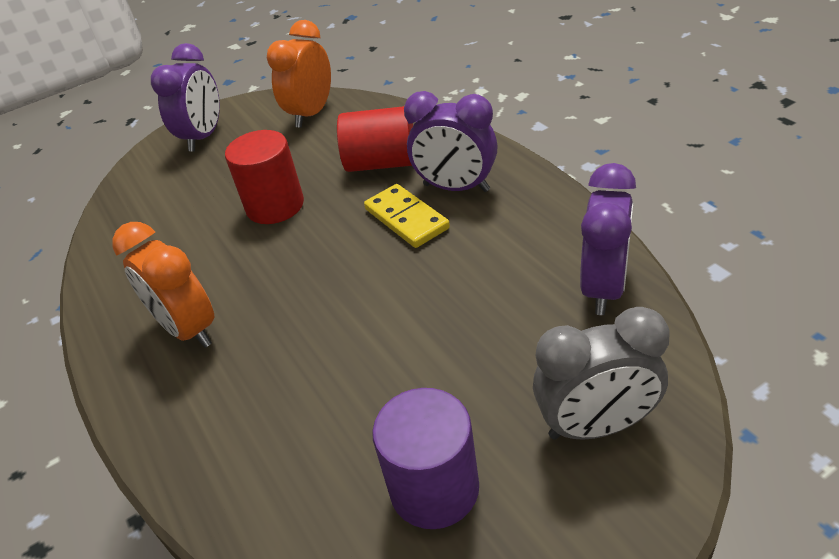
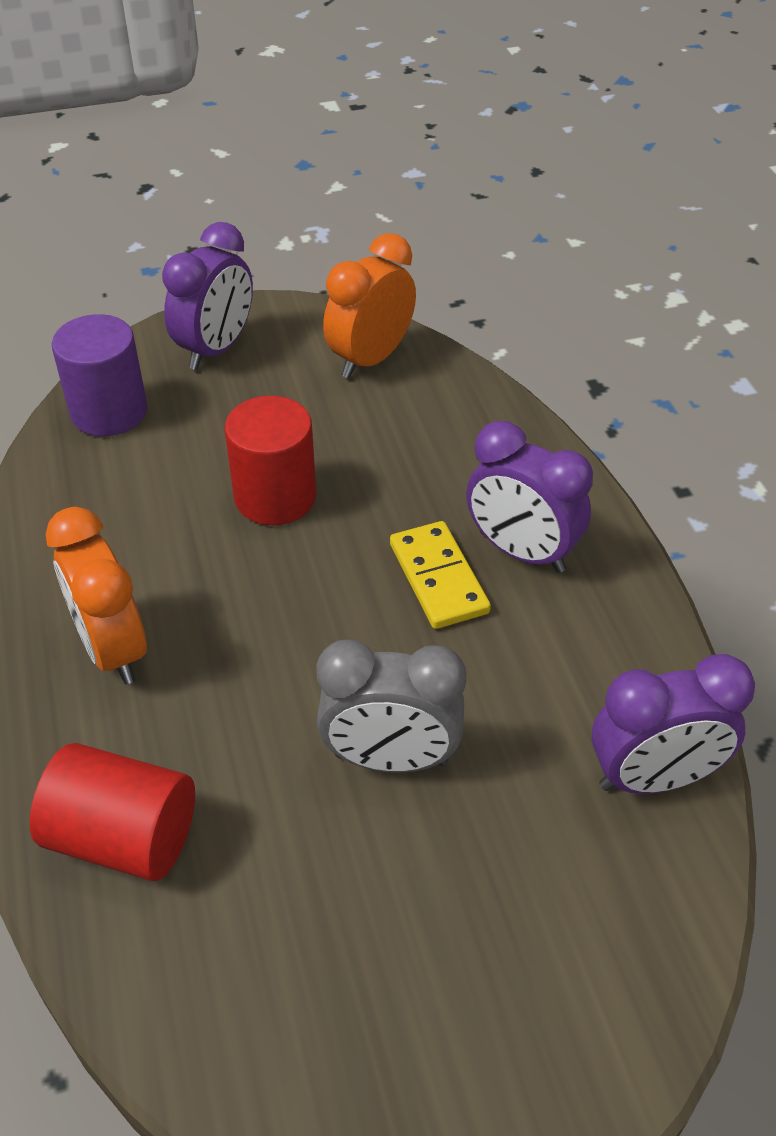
camera: 10 degrees right, 5 degrees up
(381, 163) = (437, 475): red cylinder -> red cylinder (123, 837)
(434, 488) = (336, 979): purple cylinder -> purple cylinder (109, 412)
(596, 425) = (562, 970): grey clock -> grey clock (390, 758)
(603, 288) = (653, 777): purple clock -> purple clock turned 45 degrees clockwise

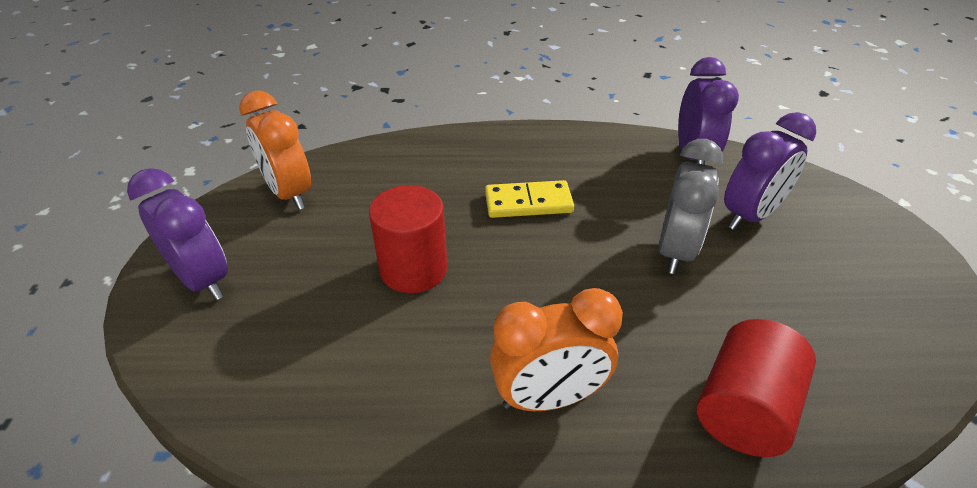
camera: 75 degrees left, 5 degrees down
(109, 412) = (233, 371): purple cylinder -> none
(521, 551) = (517, 165): purple clock -> purple clock (749, 216)

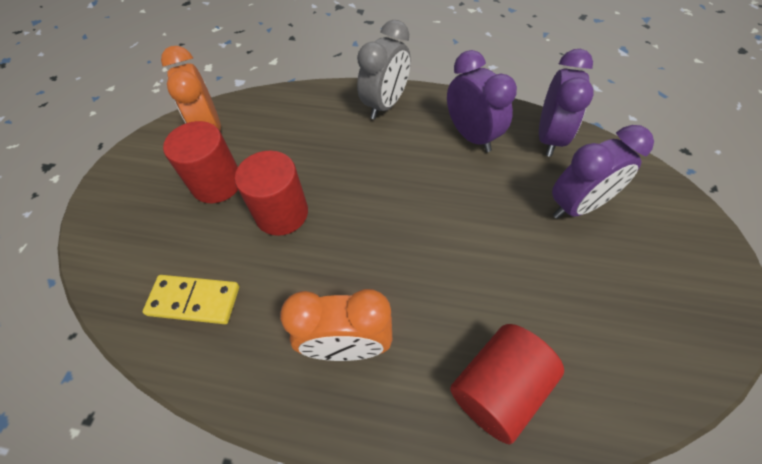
camera: 15 degrees right, 15 degrees up
(203, 280) = (131, 198): purple clock -> purple clock (471, 136)
(317, 248) = (217, 183): none -> red cylinder
(528, 202) = (391, 165): yellow domino -> yellow domino (194, 300)
(675, 251) = (497, 230): grey clock -> grey clock (385, 105)

